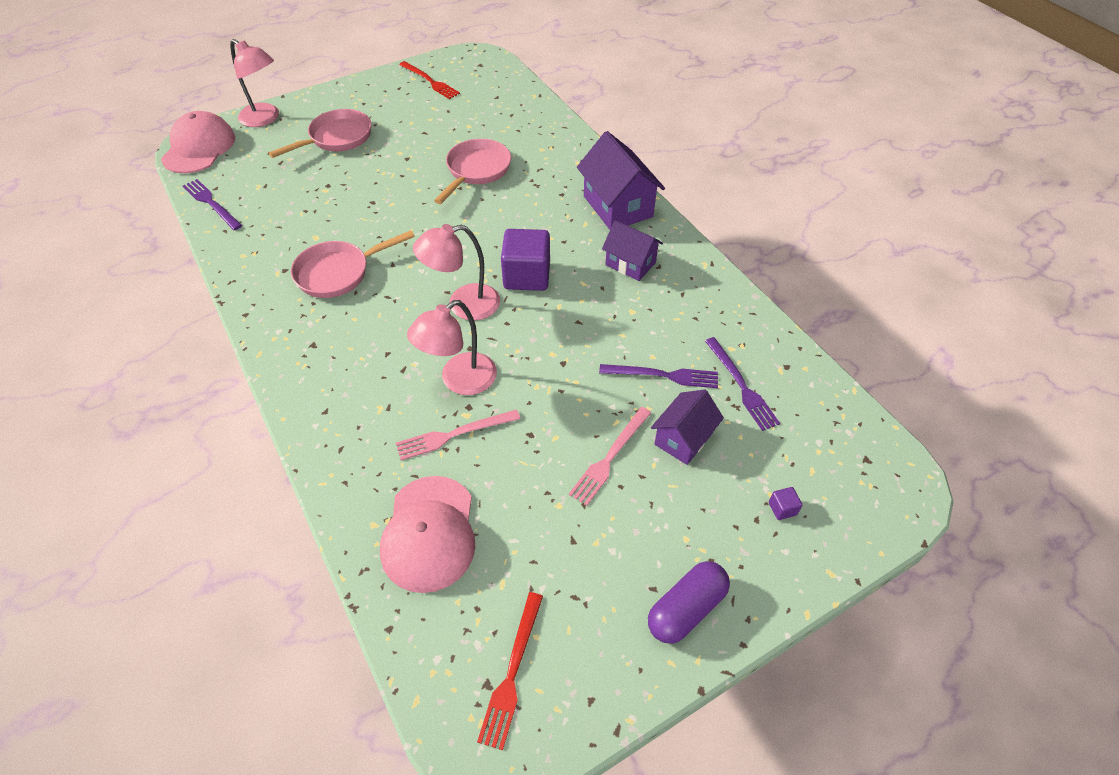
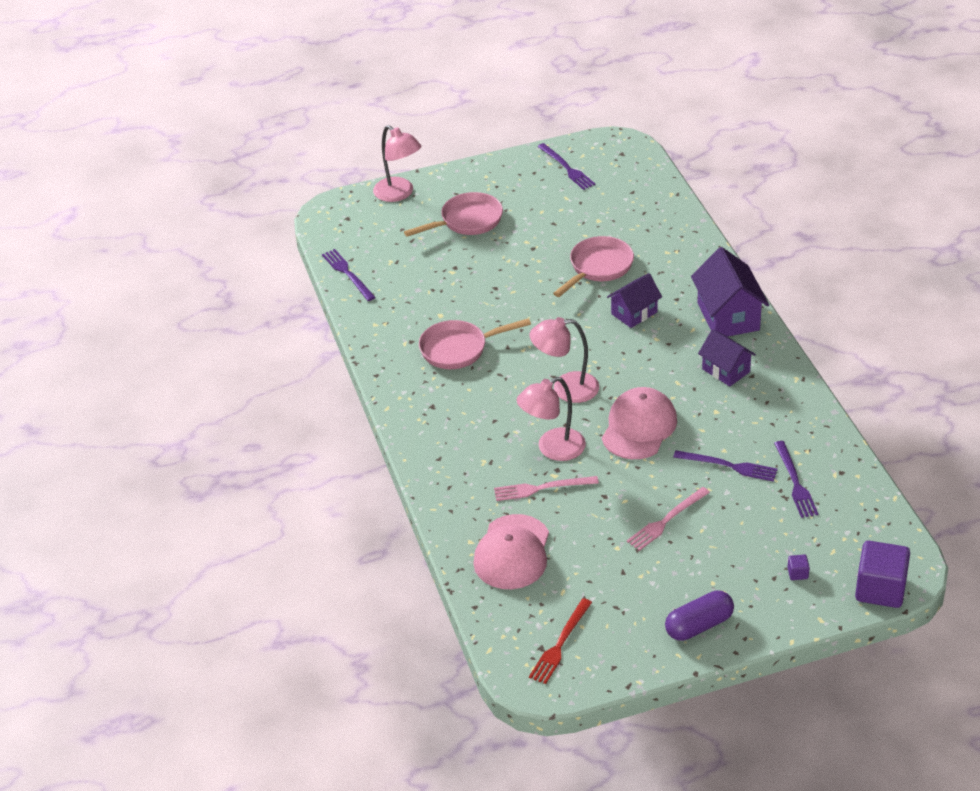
camera: 15 degrees right, 10 degrees down
(199, 148) = (336, 218): pink cap -> pink cap (639, 427)
(430, 81) = (567, 168): red fork -> purple fork
(527, 276) = (627, 370): purple cube -> purple cube (880, 589)
(683, 439) = (732, 515): purple house -> purple house (634, 313)

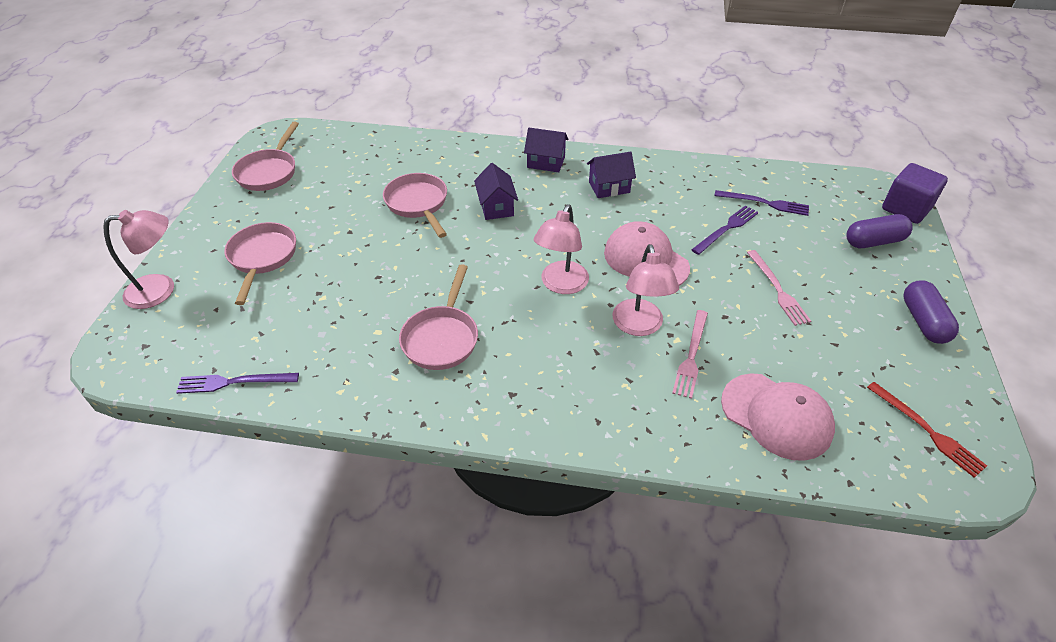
camera: 65 degrees left, 5 degrees up
(567, 168) = (269, 172): purple fork -> pink pan
(728, 316) = (546, 162): purple house -> purple house, size x0.63
(797, 573) = (874, 241): purple cube -> purple capsule

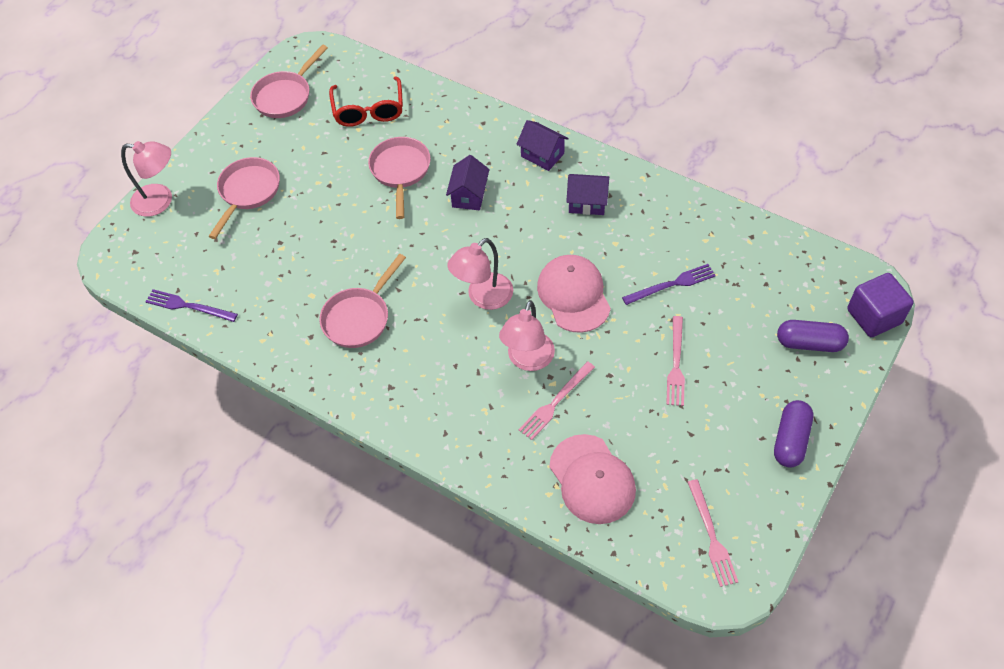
camera: 25 degrees right, 10 degrees up
(360, 164) = (368, 109): none -> red glasses
(764, 203) = (730, 266): purple fork -> none
(927, 430) = (711, 536): red fork -> pink fork

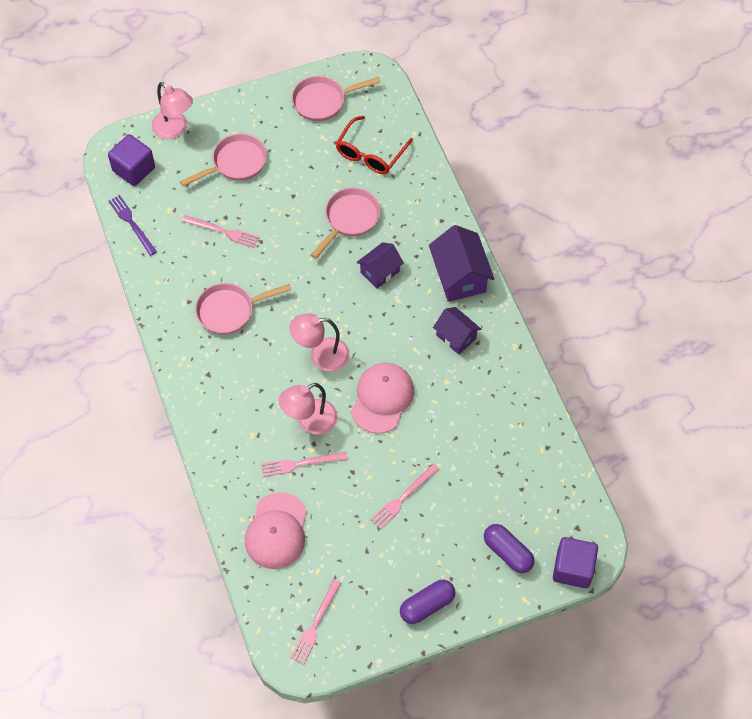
camera: 35 degrees right, 5 degrees up
(148, 259) = (134, 169): none -> purple cube
(289, 255) = (223, 231): none -> pink fork
(542, 155) = (459, 276): purple house -> purple house, size x1.59
(672, 284) = (455, 440): purple fork -> none

